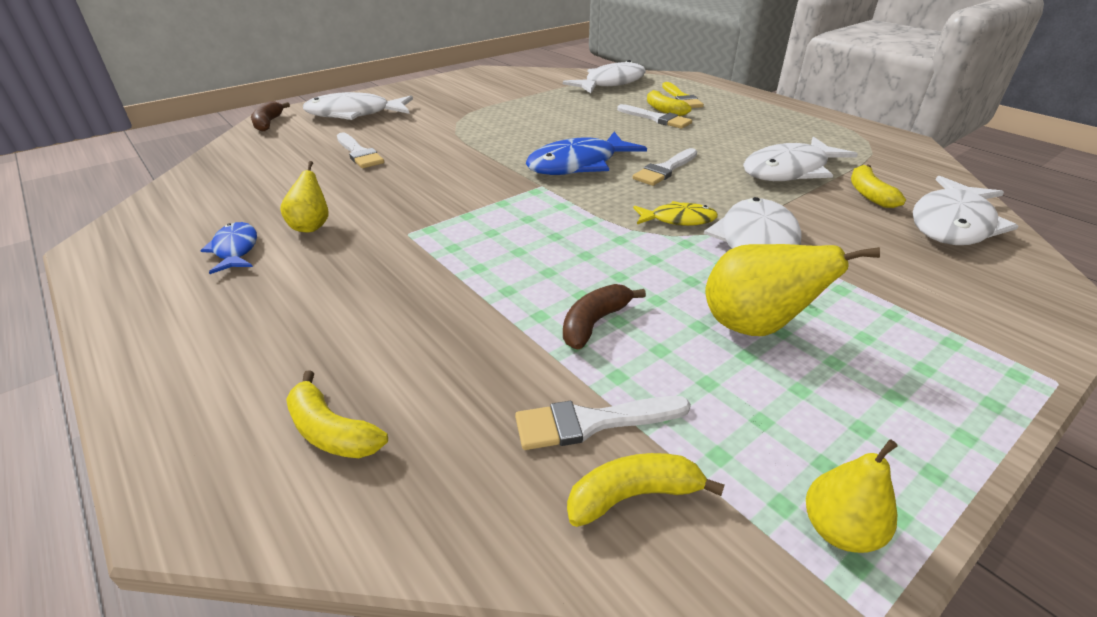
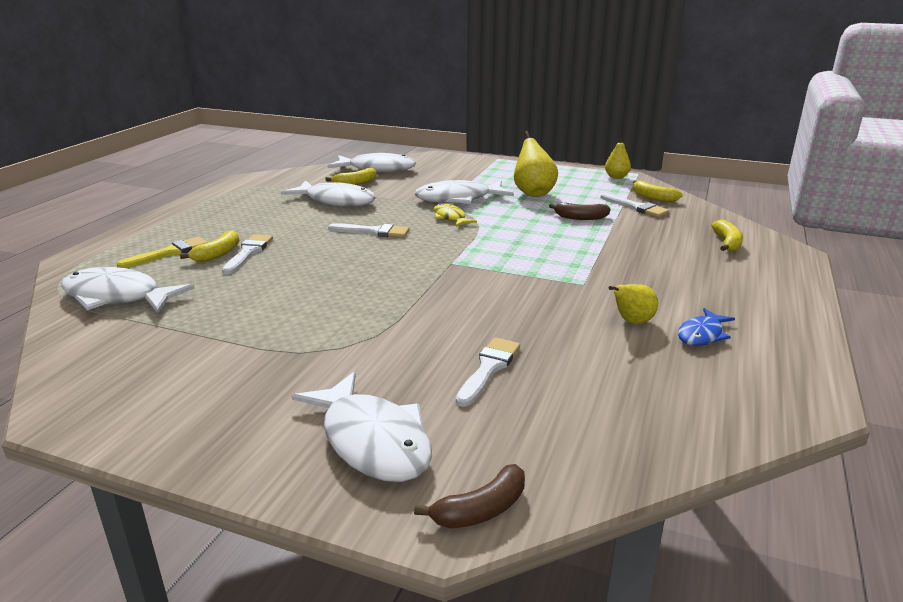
camera: 120 degrees left, 10 degrees down
(578, 165) = (396, 260): blue fish -> none

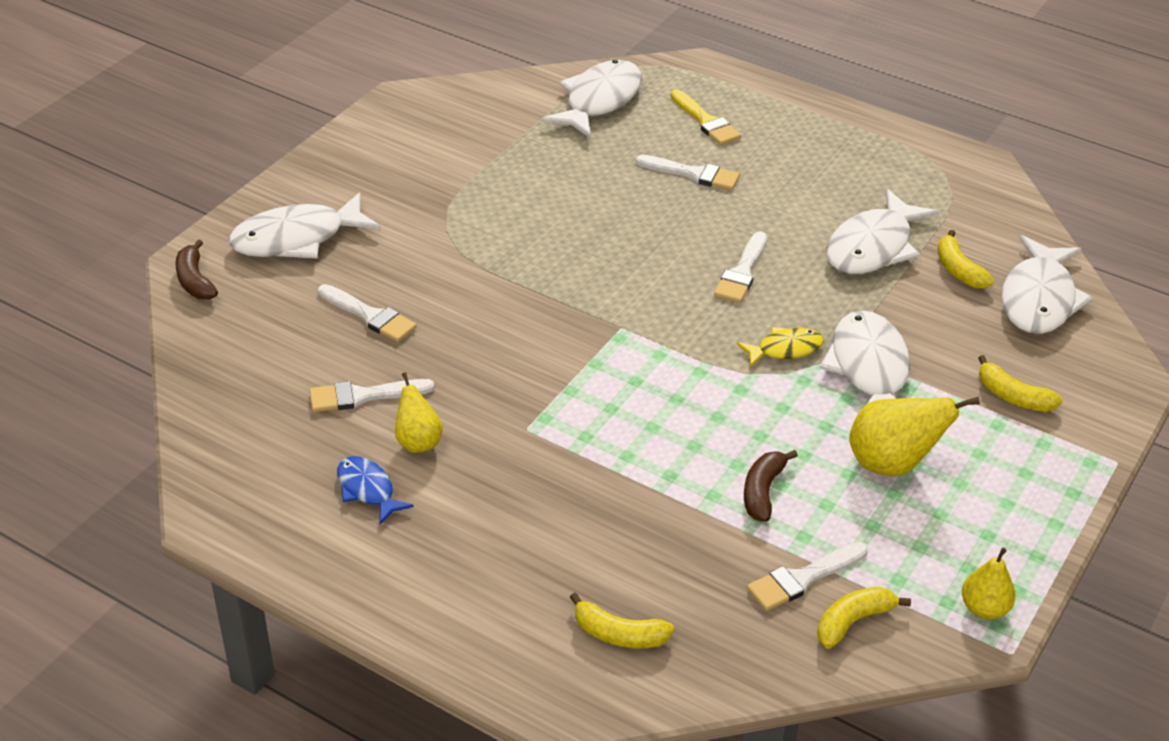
camera: 100 degrees right, 15 degrees up
(218, 254) = (695, 153): yellow banana -> yellow banana (1013, 397)
(599, 354) = (363, 396): none -> white brush

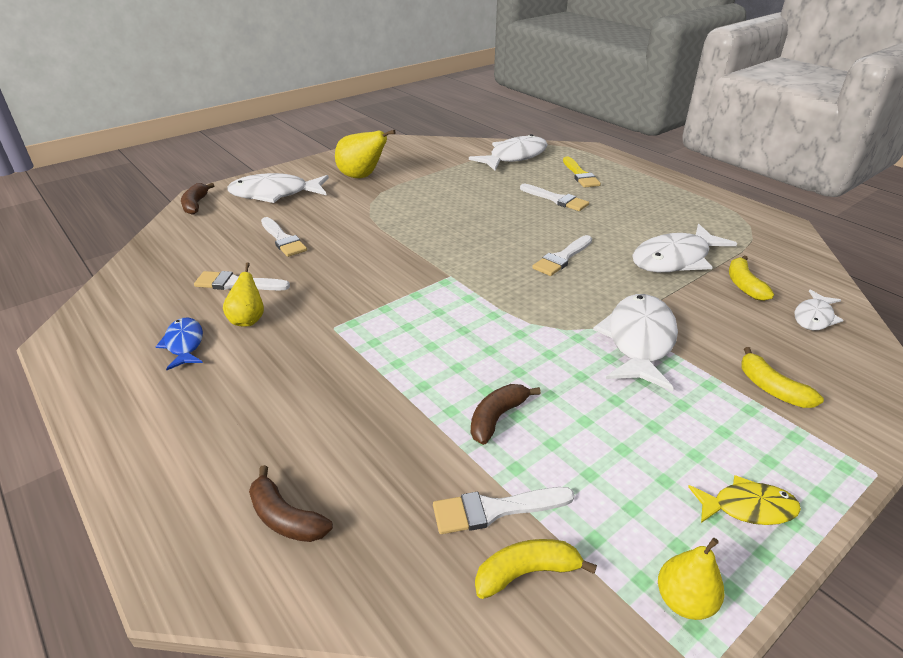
camera: 20 degrees right, 5 degrees down
(619, 634) = (285, 518): yellow banana -> brown banana
(785, 349) = (572, 313): yellow fish -> yellow fish (748, 507)
(892, 464) = (631, 421): yellow pear -> yellow pear (362, 177)
(1038, 299) = (814, 317): white fish -> white fish, size x0.55

